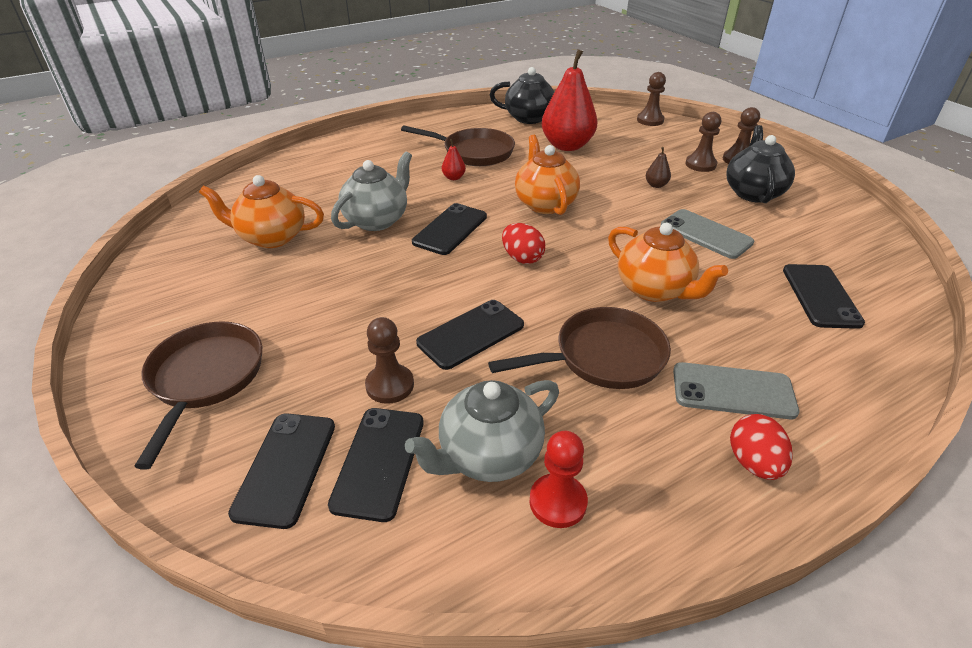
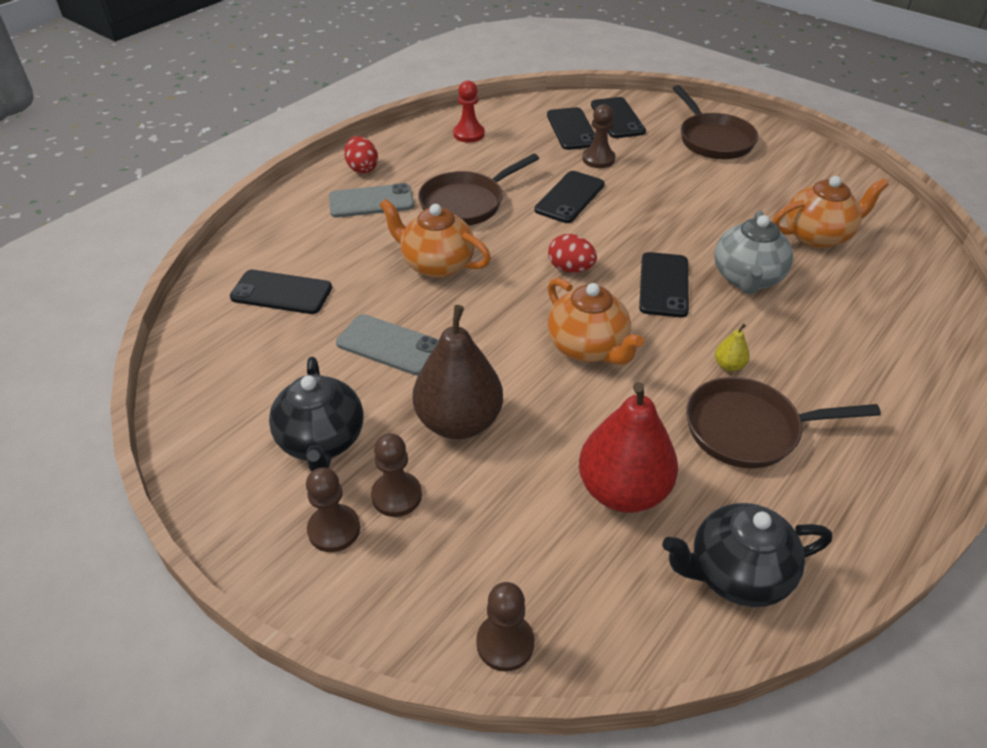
camera: 160 degrees right, 5 degrees up
(453, 177) = (729, 365): red pear -> yellow pear
(488, 455) = (515, 142): grey teapot -> none
(656, 185) = (459, 422): brown pear -> brown pear, size x2.47
(820, 296) = (281, 292): black phone -> black phone turned 60 degrees counterclockwise

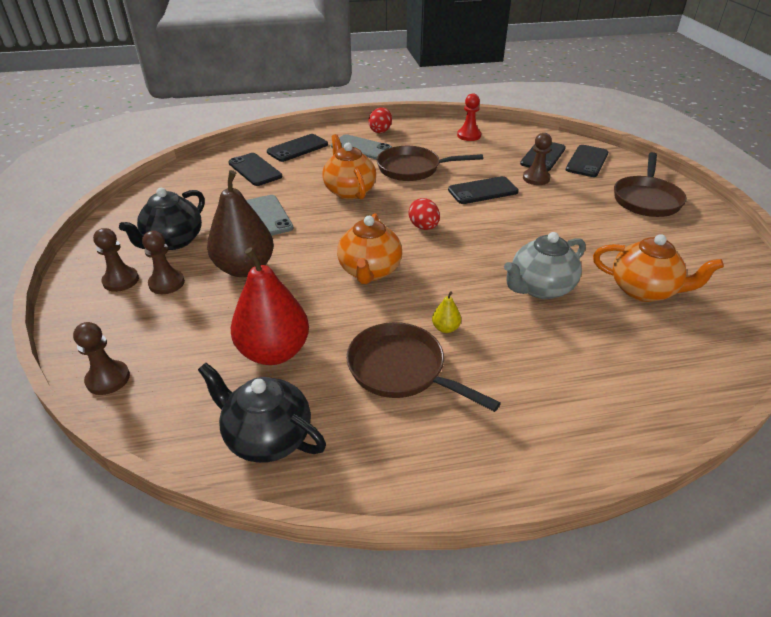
camera: 40 degrees right, 5 degrees down
(664, 285) = (472, 263): black phone -> black phone (297, 148)

